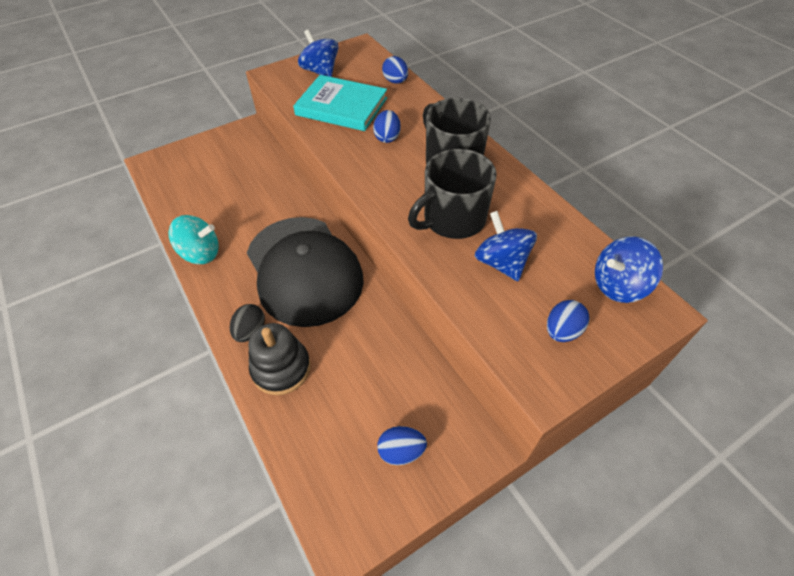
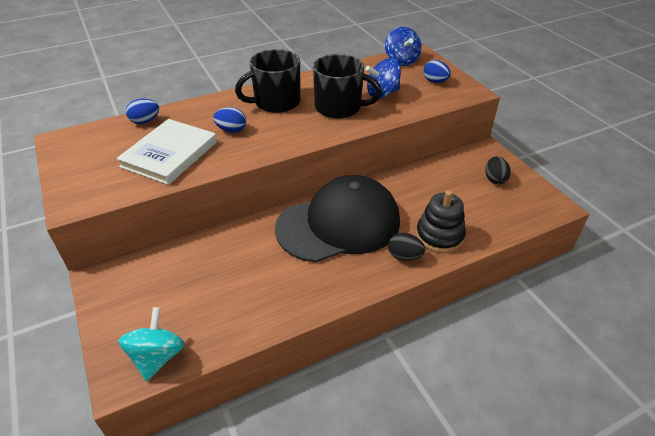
camera: 85 degrees left, 10 degrees down
(201, 253) = (306, 302): turquoise spinning top -> turquoise spinning top (157, 357)
(320, 72) = (94, 167): blue spinning top -> none
(341, 106) = (169, 154): turquoise book -> white book
(401, 451) = (494, 179): blue egg -> black egg
(452, 219) = (339, 107): black mug -> black mug turned 45 degrees counterclockwise

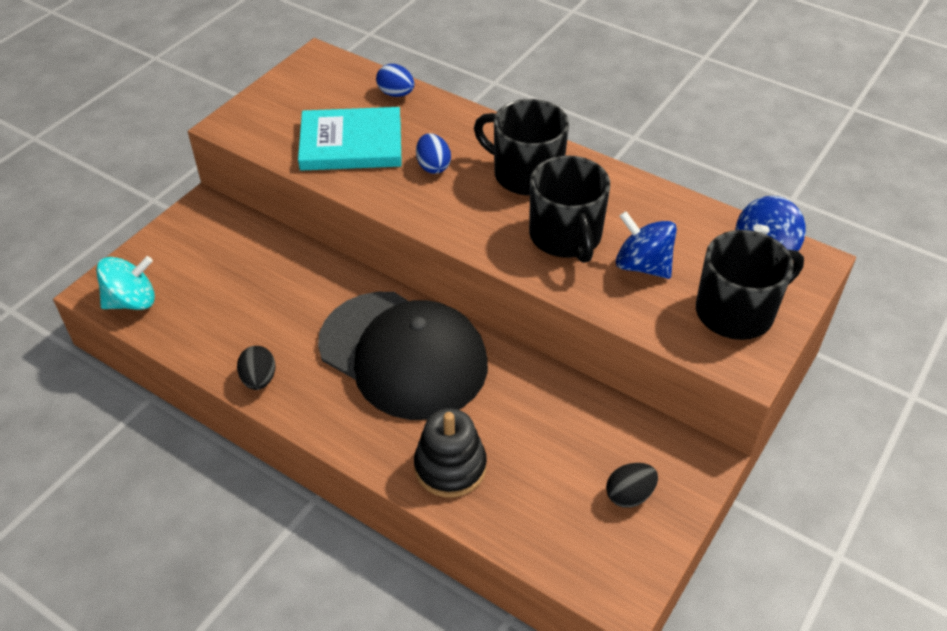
camera: 60 degrees right, 5 degrees up
(169, 154) = (351, 143): white book -> turquoise book
(404, 256) = (387, 442): black egg -> black egg (259, 379)
(435, 81) = (736, 311): blue egg -> black mug

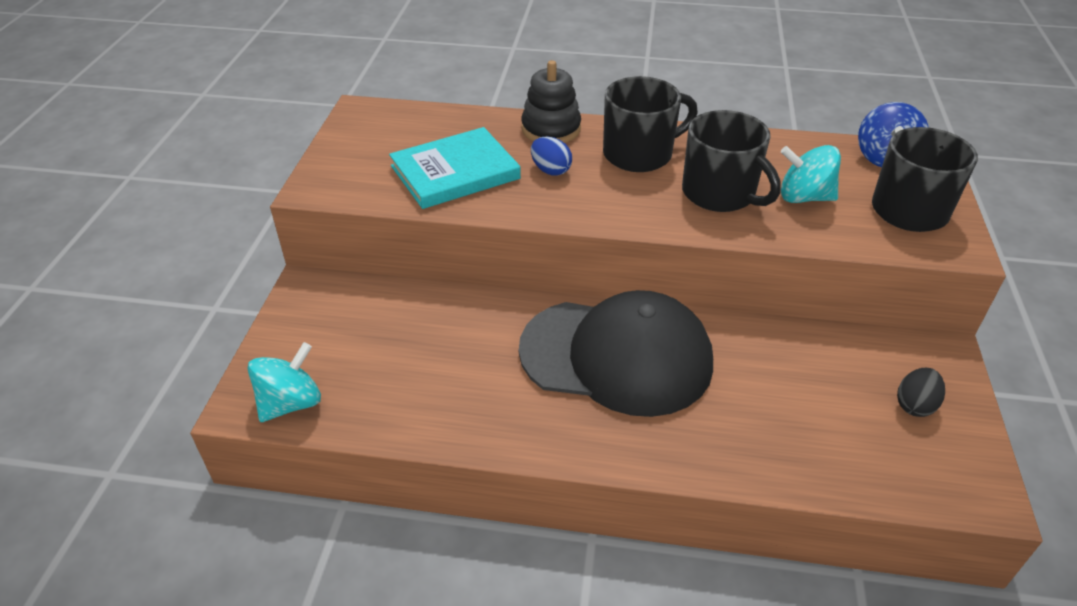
camera: 25 degrees left, 5 degrees down
(259, 379) = (490, 431): black egg -> none
(396, 94) = (463, 121): blue egg -> none
(450, 467) = (743, 443): black stacking toy -> black stacking toy (551, 129)
(525, 174) = (639, 154): black mug -> black mug turned 150 degrees clockwise
(642, 265) = (804, 197): blue spinning top -> turquoise spinning top

